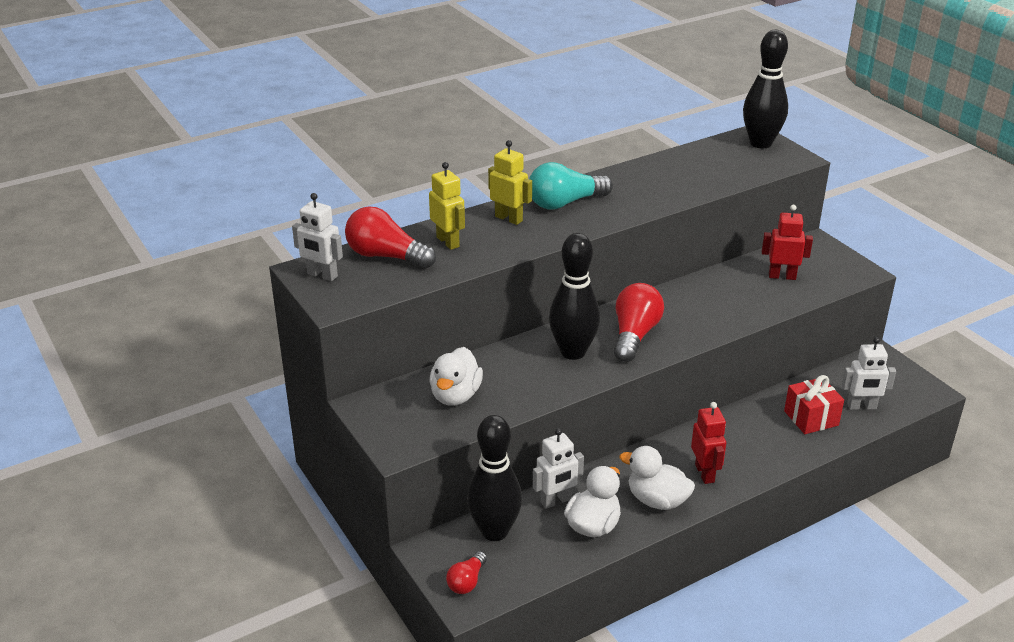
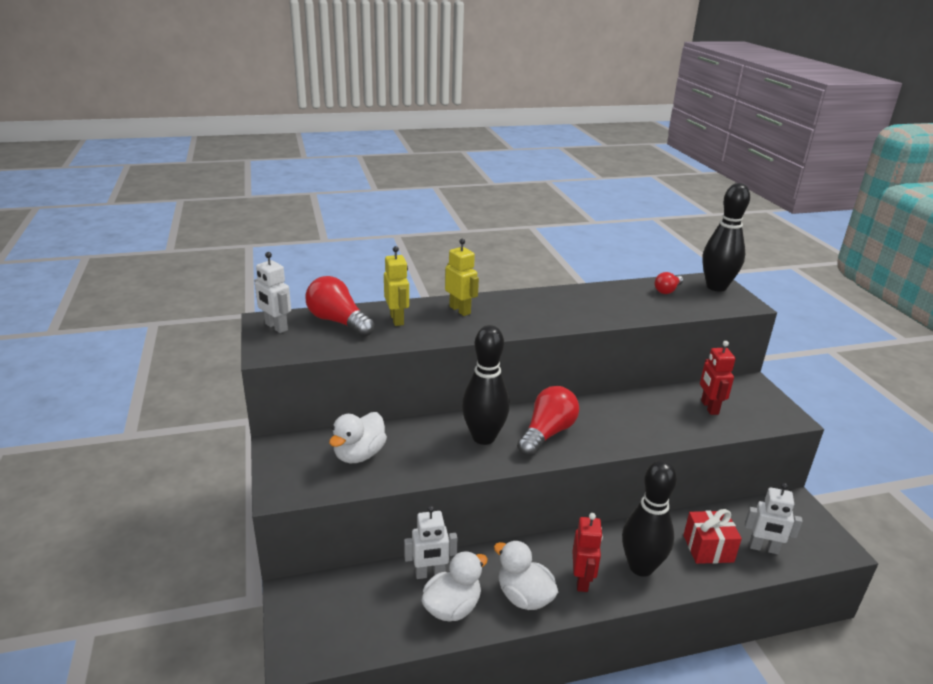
camera: 15 degrees right, 5 degrees down
(467, 581) = (308, 635): red light bulb -> red light bulb (667, 290)
(494, 531) = (360, 590): black bowling pin -> black bowling pin (641, 567)
(565, 203) = (515, 306): turquoise light bulb -> none
(782, 276) = (709, 407): red robot -> red robot turned 120 degrees counterclockwise

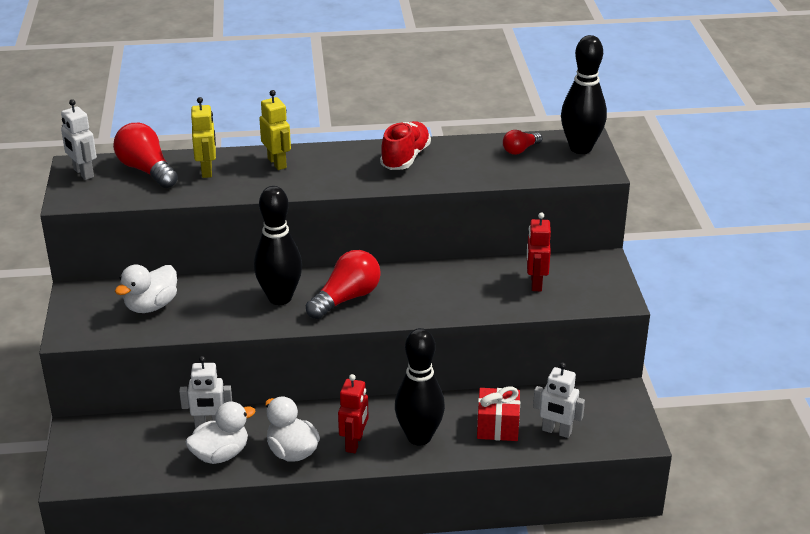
camera: 10 degrees right, 5 degrees up
(573, 301) = (405, 158): none -> red shoe

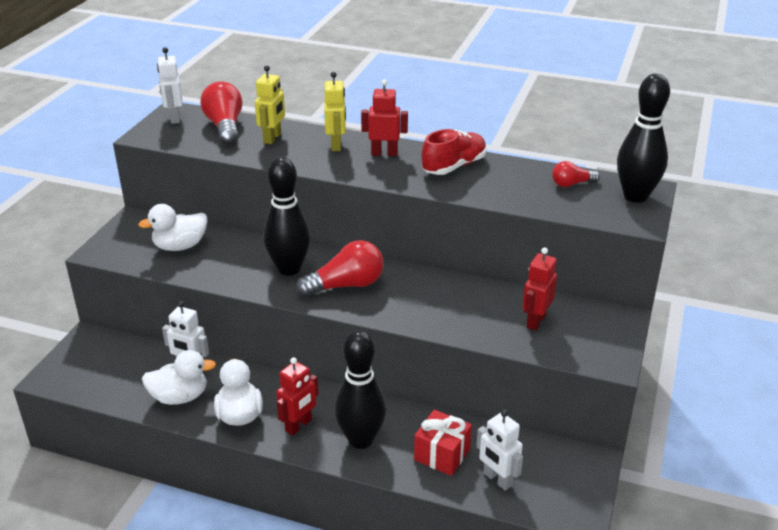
camera: 25 degrees right, 0 degrees up
(330, 160) = (384, 153): none -> red robot

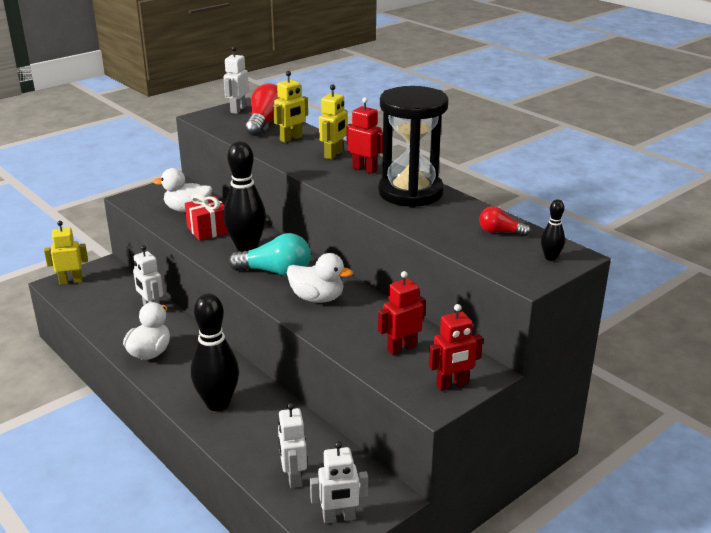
camera: 30 degrees right, 5 degrees down
(65, 369) = (71, 281): none -> yellow robot
(180, 397) = (123, 325): white duck -> white duck (317, 298)
(299, 425) = (183, 376): red robot -> red robot (452, 385)
(346, 285) = (275, 272): red light bulb -> turquoise light bulb
(442, 454) = (268, 440): red gift -> red gift (208, 230)
(454, 166) = (410, 193): red shoe -> black hourglass
(569, 498) = (339, 517): none -> white robot
(635, 196) = (550, 258): black bowling pin -> black bowling pin, size x0.46

